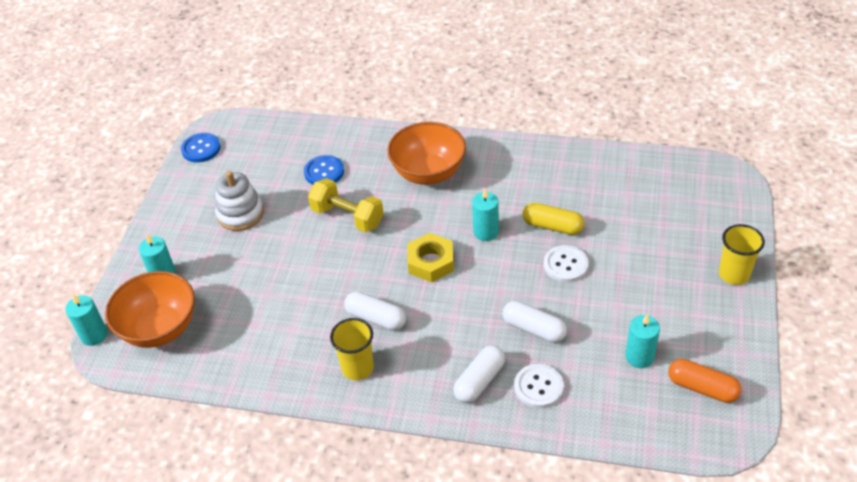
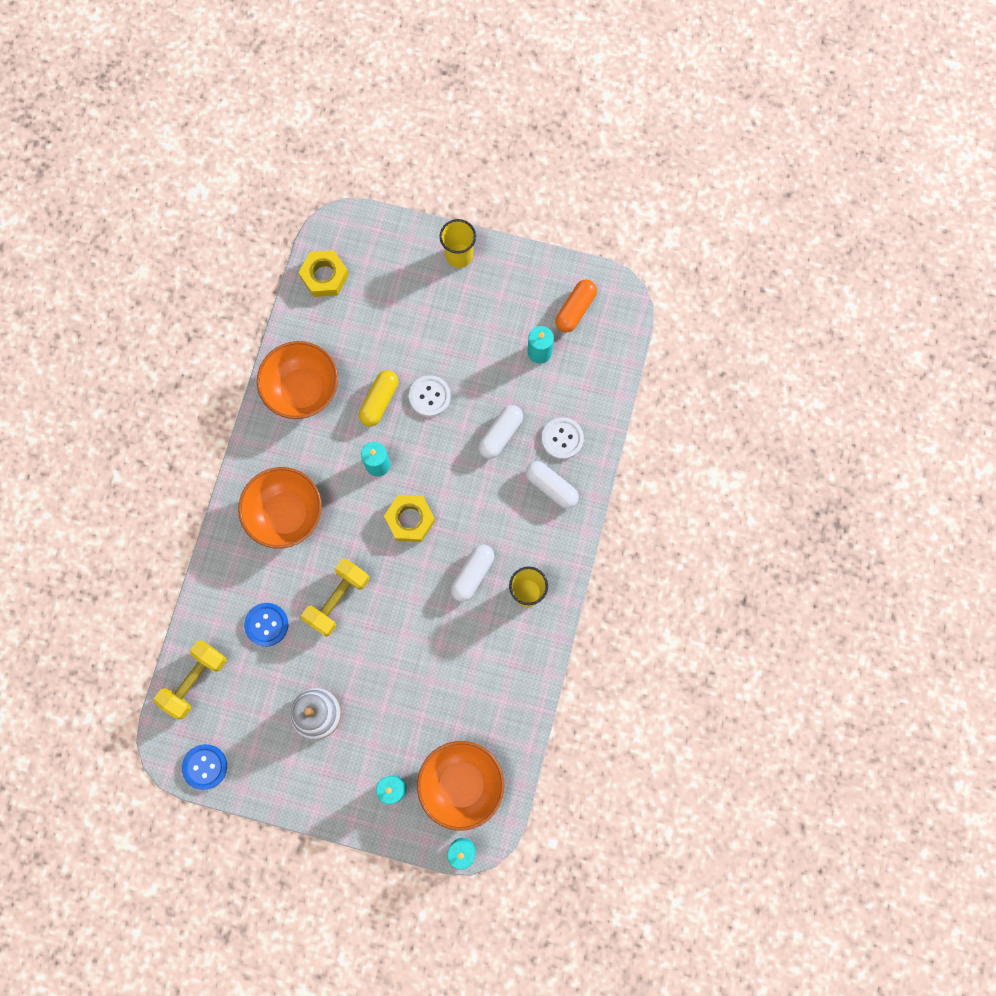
camera: 90 degrees left, 30 degrees up
(275, 134) = (195, 681): none -> yellow dumbbell
(553, 170) = (302, 390): none -> orange bowl
(675, 172) = (324, 276): none -> yellow nut

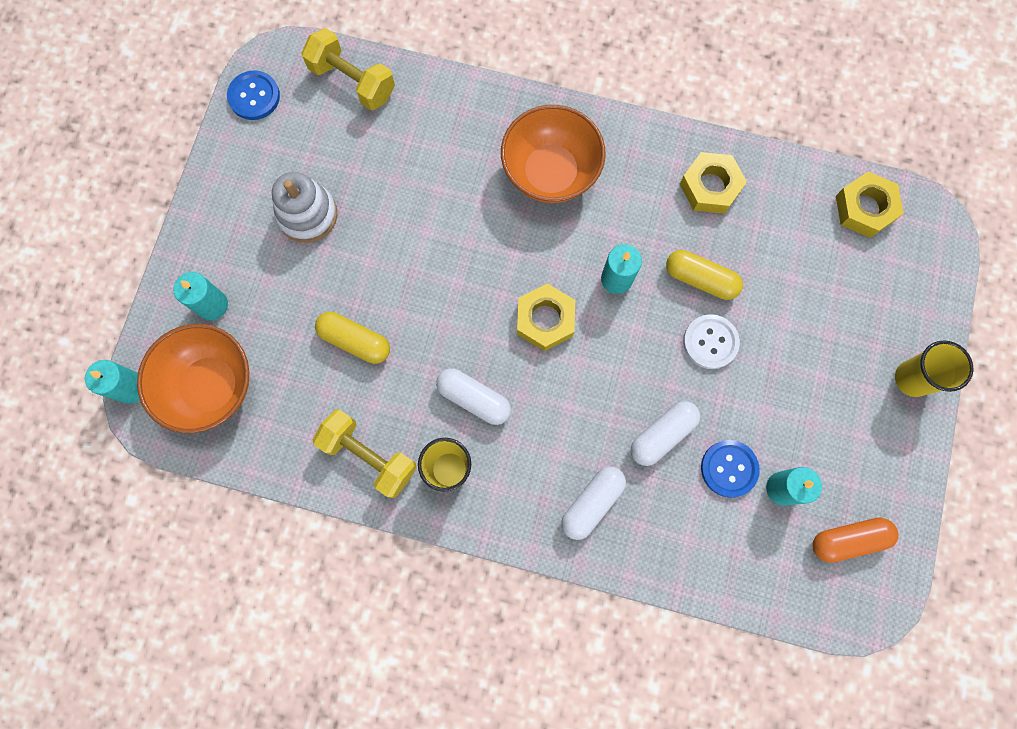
camera: 90 degrees right, 0 degrees up
(266, 624) = (415, 156): blue button -> blue button (729, 468)
(302, 390) = (710, 187): orange bowl -> yellow nut
(337, 600) = (444, 235): yellow dumbbell -> yellow dumbbell (369, 456)
(425, 669) = (355, 341): none -> yellow capsule
(500, 434) = (662, 435): white capsule -> white capsule turned 75 degrees counterclockwise
(562, 439) = (660, 519): white button -> none
(575, 310) = (848, 540): orange capsule -> orange capsule turned 45 degrees counterclockwise

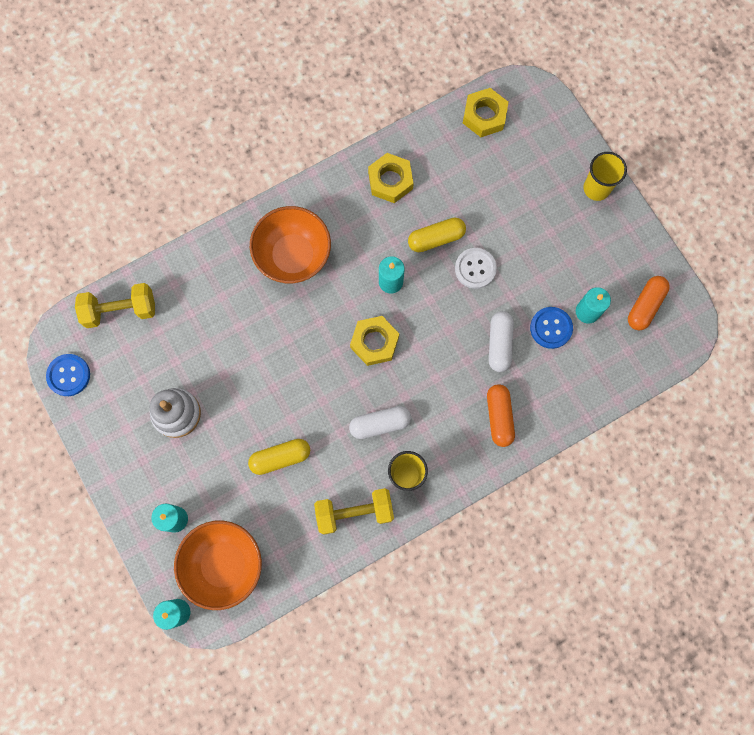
camera: 45 degrees left, 0 degrees up
(592, 503) = (499, 417): white capsule -> orange capsule

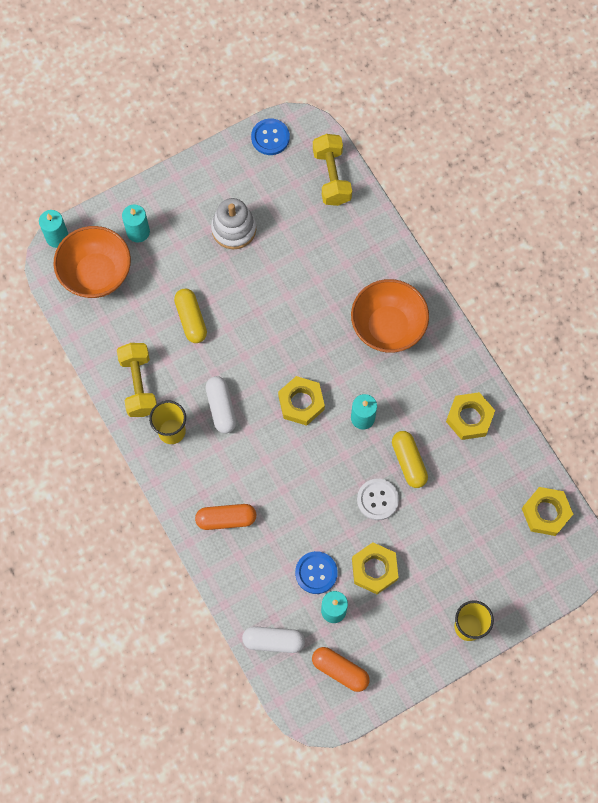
camera: 90 degrees right, 5 degrees down
(499, 344) = (299, 521): white capsule -> white capsule (273, 641)
(545, 273) = (374, 569): none -> yellow nut

